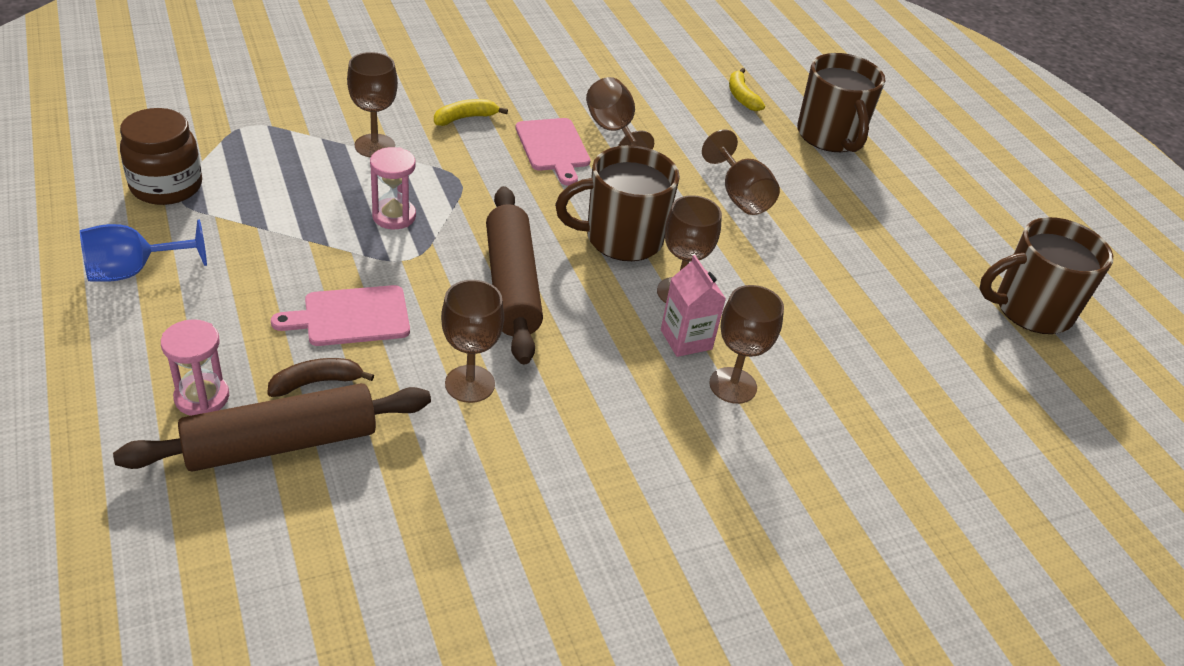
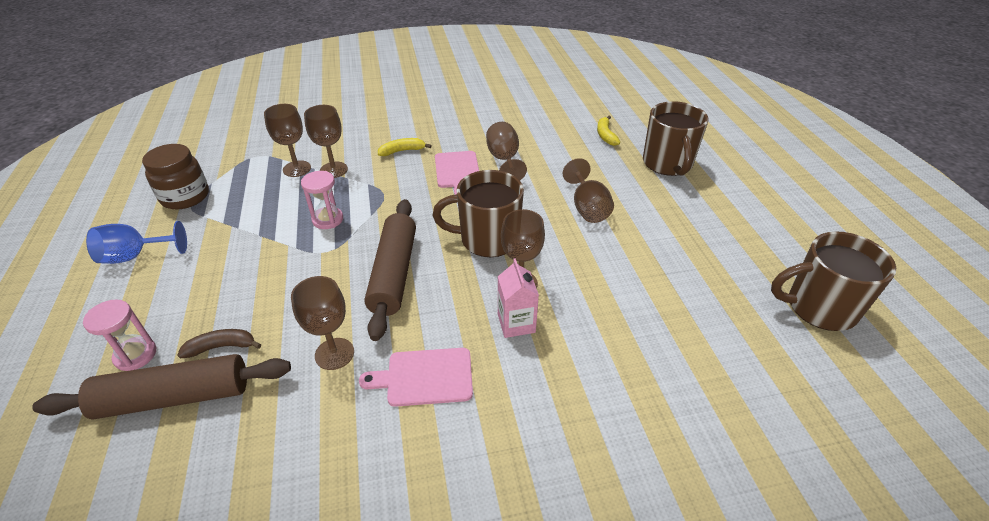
camera: 15 degrees right, 0 degrees up
(351, 317) = (268, 295): pink cutting board -> pink cutting board (425, 377)
(733, 385) = (545, 365): brown goblet -> brown goblet (297, 169)

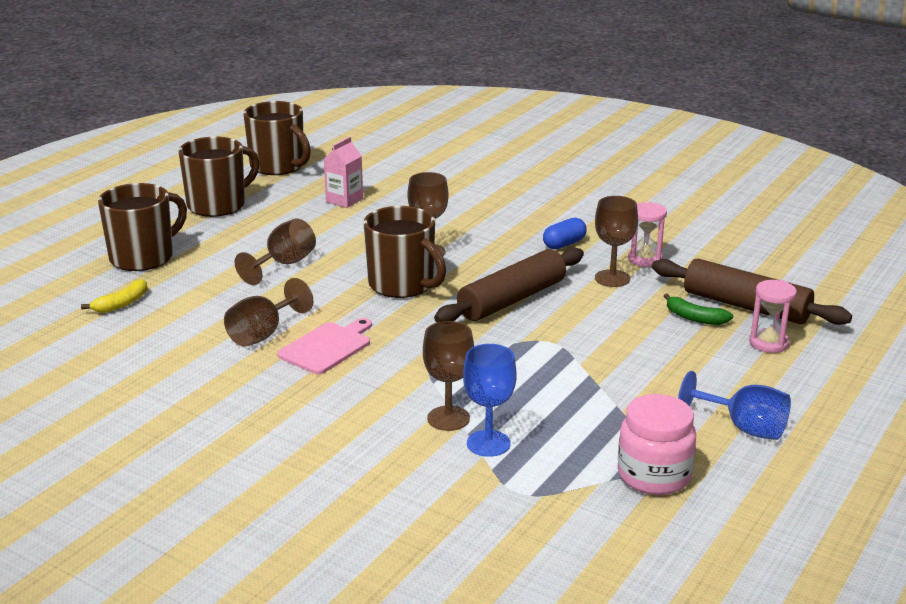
camera: 135 degrees left, 15 degrees down
(185, 197) = (654, 476): brown jar -> pink jar
(222, 347) = (694, 318): brown banana -> green banana
(297, 169) = (488, 443): brown goblet -> blue goblet
(328, 219) = (517, 367): pink hourglass -> pink hourglass (645, 259)
(402, 151) = (342, 400): yellow banana -> none
(425, 377) = (564, 244): pink cutting board -> blue capsule
(516, 323) = (468, 238): pink carton -> pink carton (344, 200)
(739, 230) = (218, 205): none -> brown mug

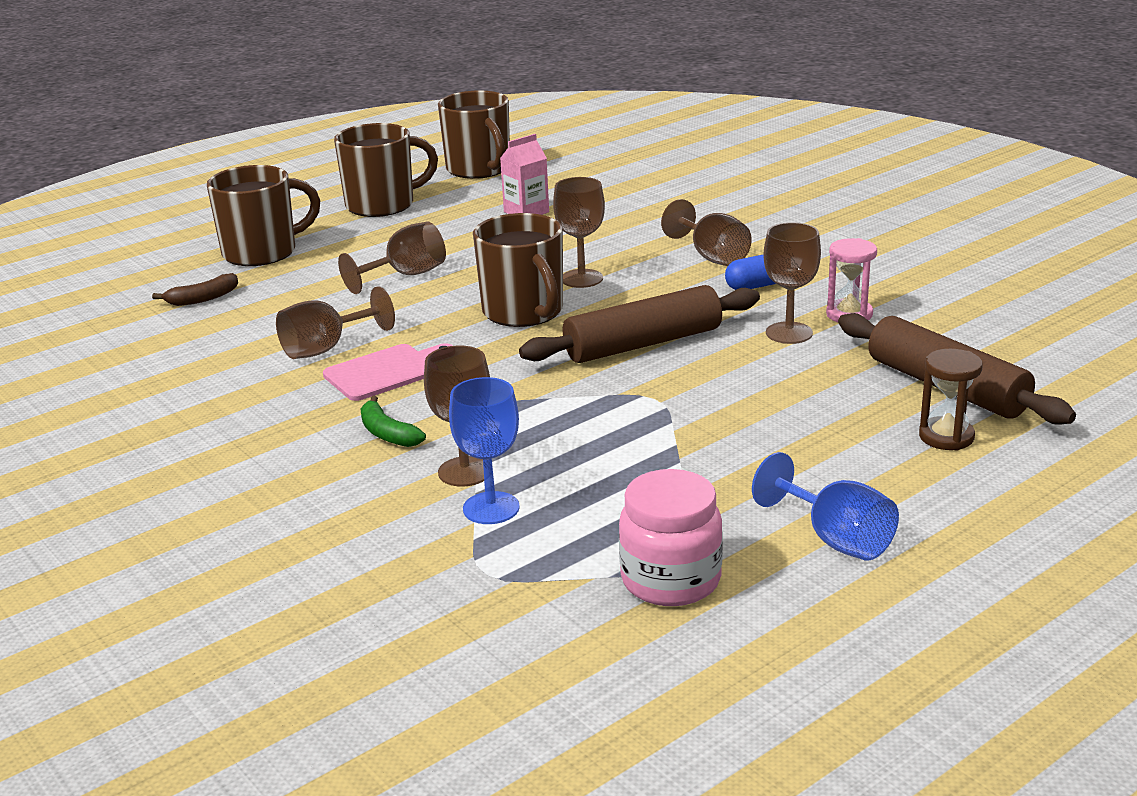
camera: 20 degrees right, 0 degrees up
(122, 304) = (202, 299): yellow banana -> brown banana
(516, 224) = (712, 256): none -> brown goblet
(694, 318) = (865, 393): green banana -> green banana (387, 433)
(768, 343) = (946, 437): pink hourglass -> brown hourglass

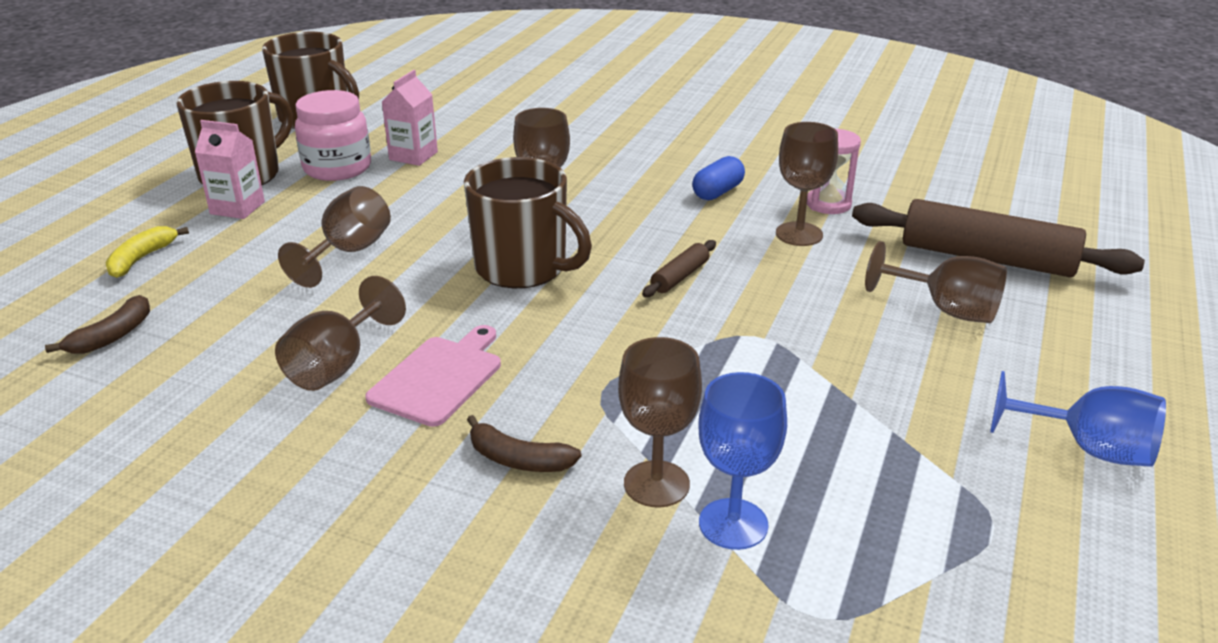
camera: 30 degrees left, 5 degrees up
(262, 252) = (141, 259): brown mug -> yellow banana
(357, 229) = (237, 208): none -> pink carton
(387, 433) = (518, 459): green banana -> brown banana
(643, 344) = (680, 277): brown rolling pin -> brown rolling pin, size x0.45
(671, 580) = (1006, 554): pink jar -> pink jar (337, 168)
(712, 256) = (645, 170): brown goblet -> brown goblet (946, 310)
(946, 437) = (1044, 308): brown hourglass -> none

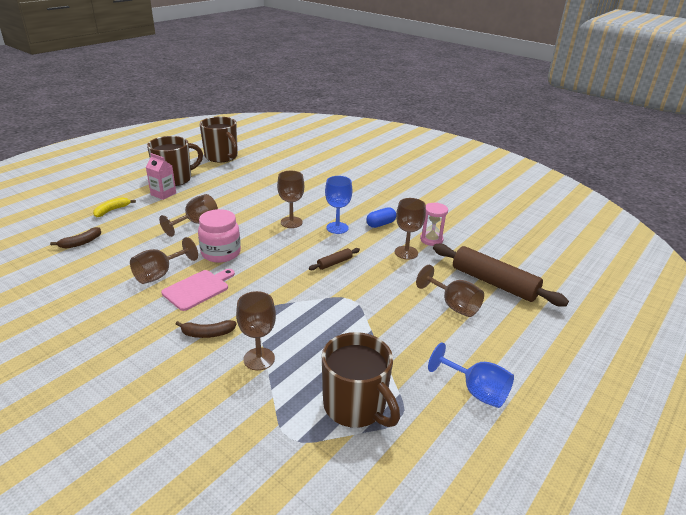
camera: 15 degrees right, 0 degrees up
(337, 168) = (216, 182): pink jar -> pink jar (221, 253)
(413, 156) = (252, 182): pink carton -> none
(518, 459) = (207, 333): brown banana -> brown banana turned 45 degrees counterclockwise
(523, 268) = (266, 245): brown mug -> brown mug (356, 406)
(733, 524) = (280, 385): blue goblet -> blue goblet (337, 228)

